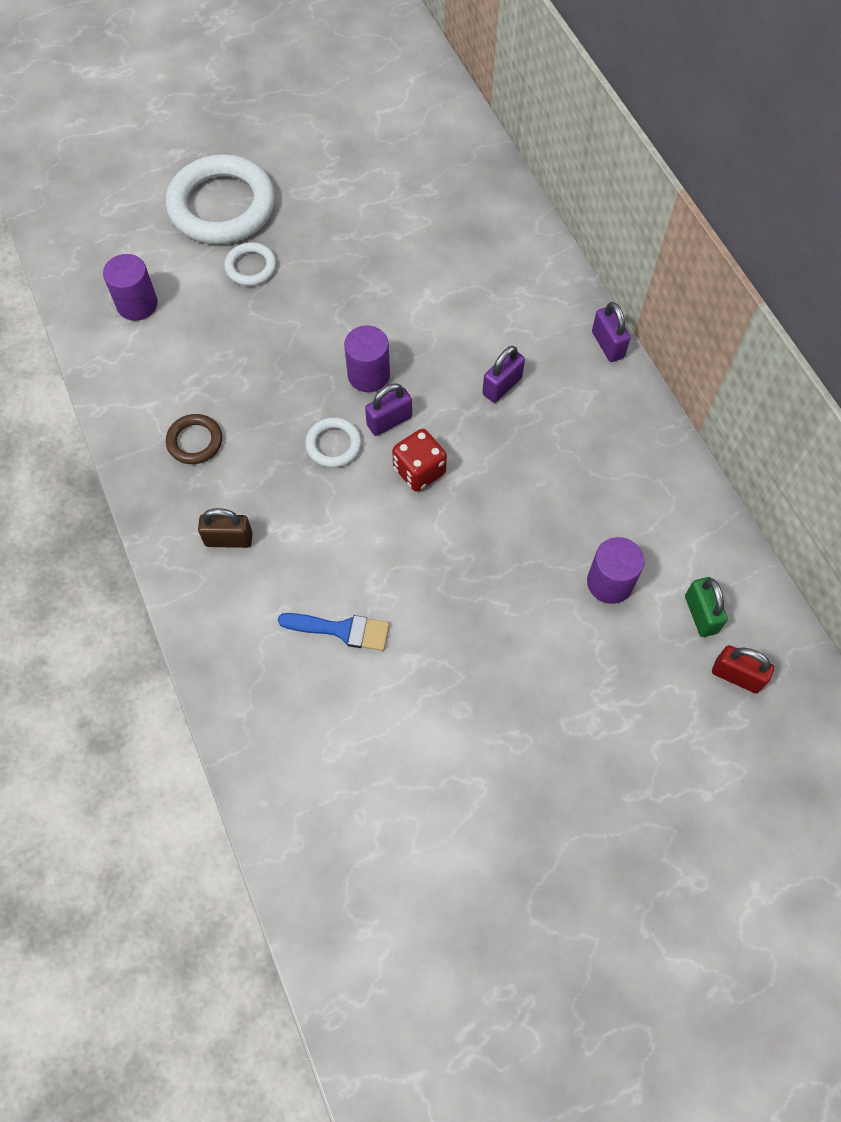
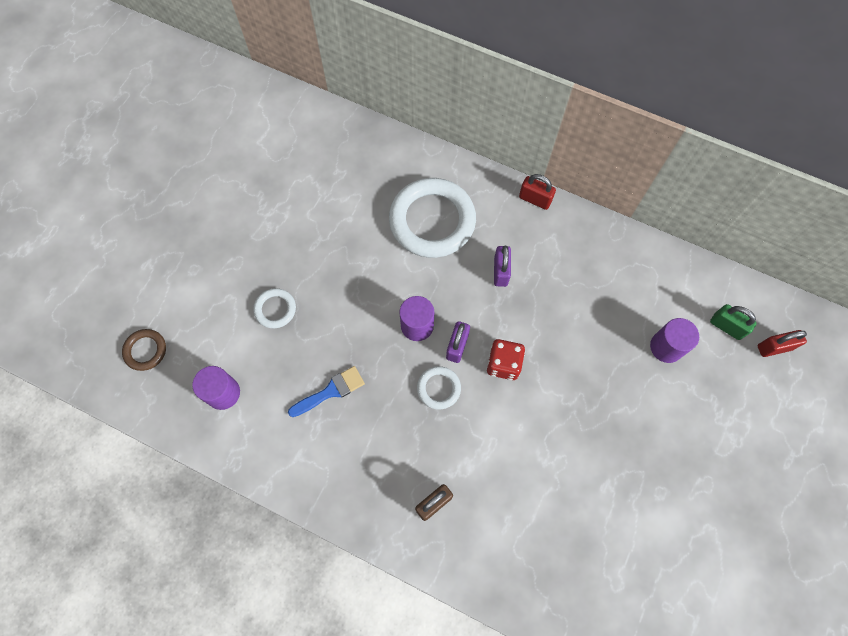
camera: 40 degrees left, 5 degrees up
(195, 441) = (351, 456): brown ring -> brown ring (145, 350)
(222, 206) = (215, 281): white ring -> white ring (432, 221)
(341, 630) = (553, 503): blue brush -> blue brush (330, 391)
(607, 345) = (535, 199): purple padlock -> red padlock

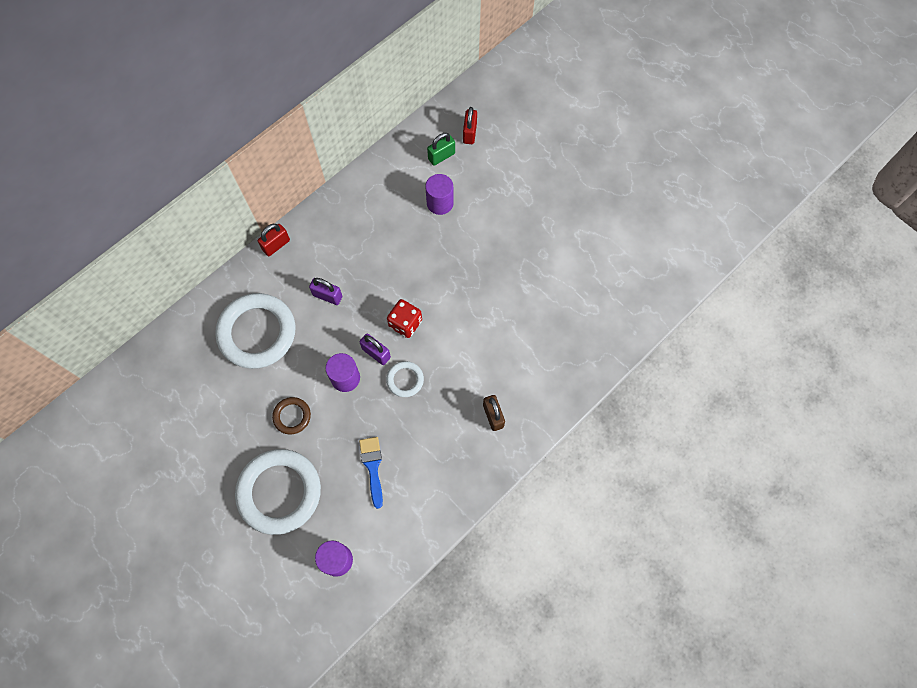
camera: 70 degrees left, 0 degrees up
(145, 350) = (268, 622): brown ring -> brown ring (292, 416)
(275, 309) = (279, 492): white ring -> white ring, size x2.15

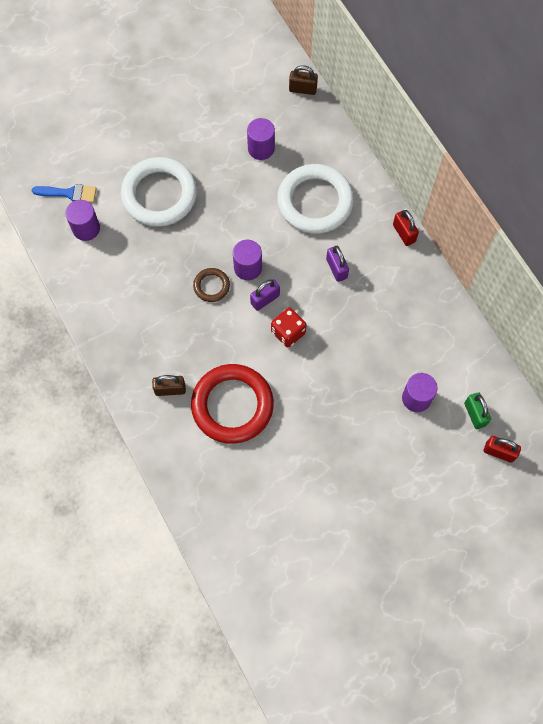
camera: 105 degrees right, 0 degrees up
(120, 377) = (302, 89): none -> brown padlock
(202, 401) = (261, 148): none -> purple cylinder
(292, 416) = (225, 216): brown ring -> brown ring (211, 286)
(327, 296) = (336, 268): purple padlock -> purple padlock turned 60 degrees counterclockwise
(372, 467) = (156, 273): blue brush -> blue brush (69, 193)
(405, 380) = (230, 319): white ring -> none
(492, 354) = (232, 405): none -> red ring

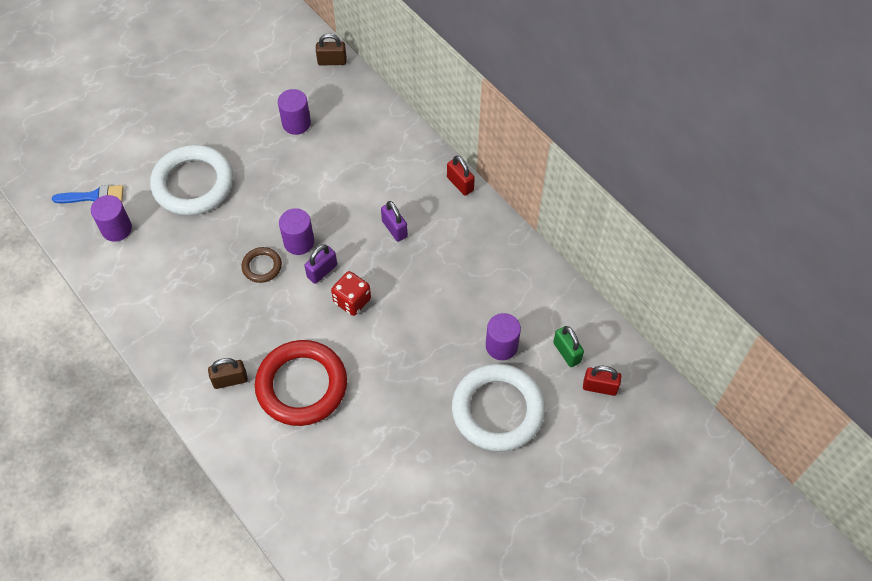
camera: 10 degrees left, 10 degrees down
(315, 202) = (361, 167): white ring -> white ring (497, 410)

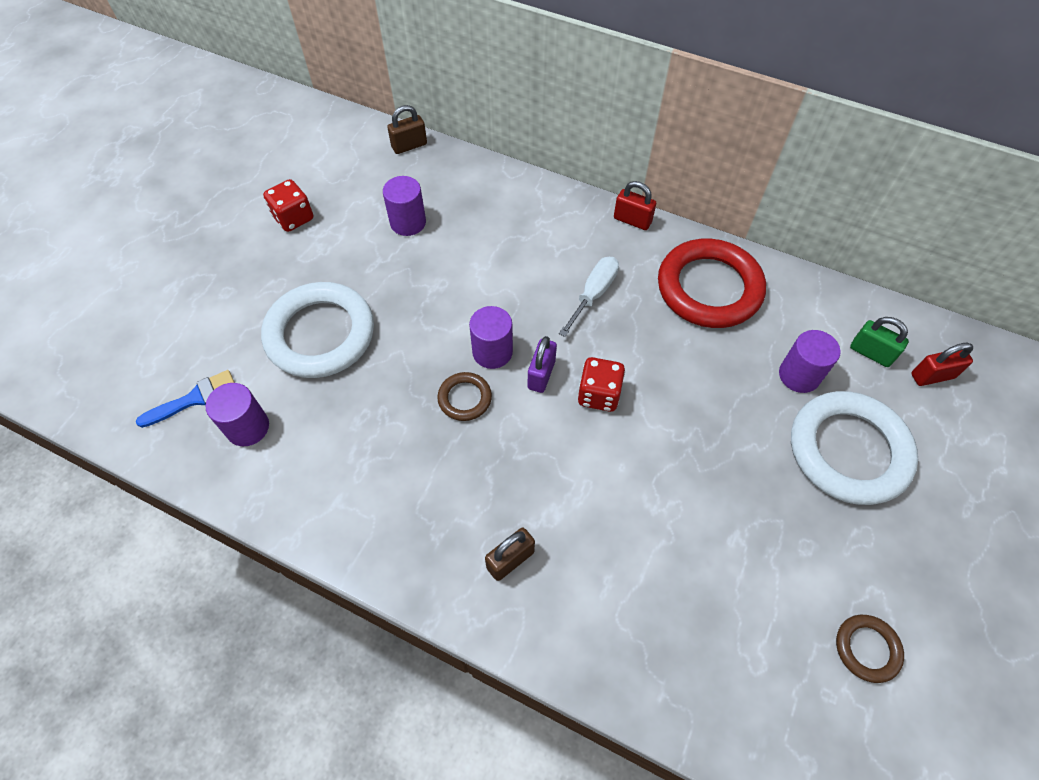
camera: 25 degrees left, 0 degrees up
(219, 90) = (293, 218): none -> red dice
(302, 385) = (605, 525): red ring -> red ring (709, 288)
(394, 229) = (593, 294): purple padlock -> white screwdriver
(417, 530) = (867, 649): none -> brown ring

